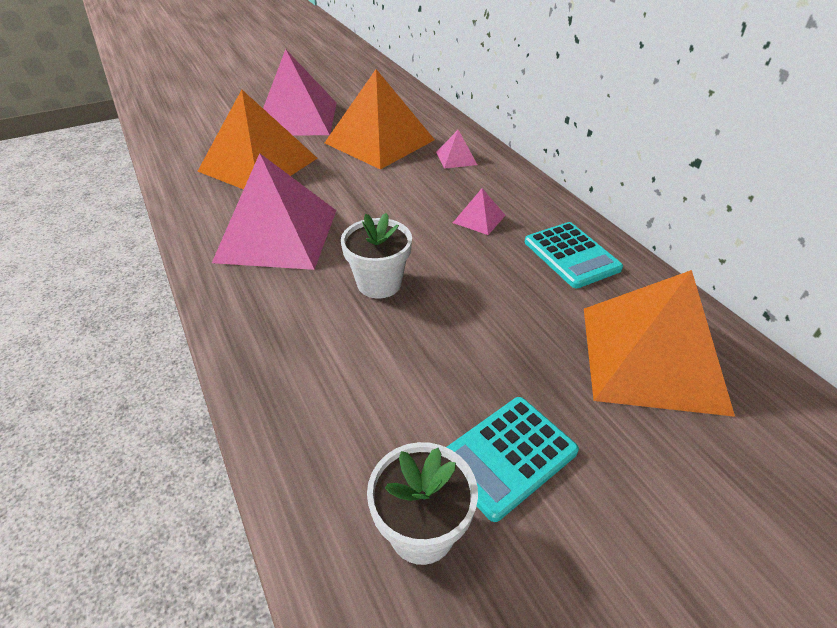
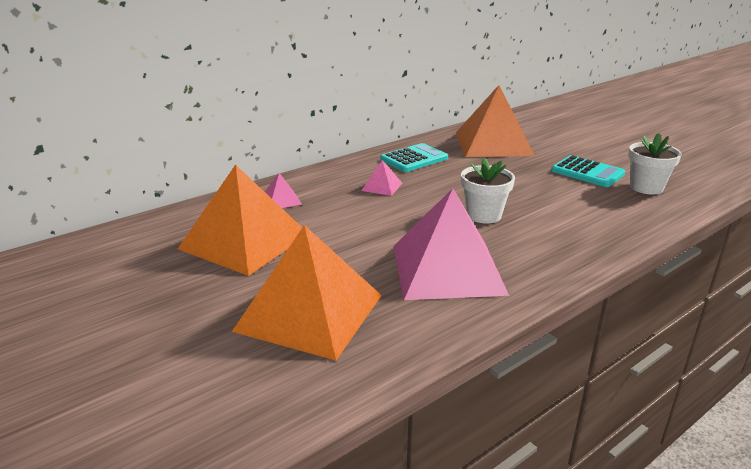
camera: 100 degrees left, 15 degrees down
(296, 118) = (168, 310): pink pyramid -> none

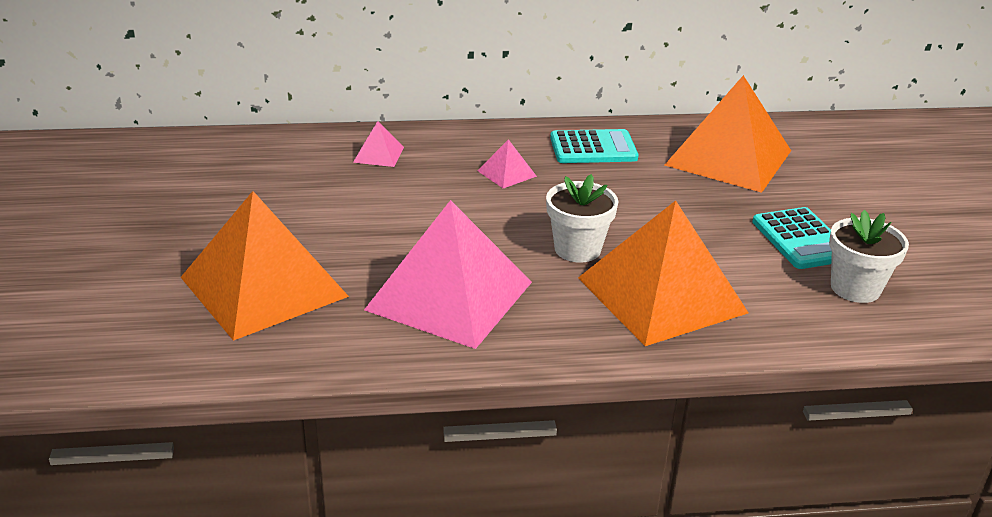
camera: 30 degrees right, 5 degrees up
(244, 241) = (290, 190): orange pyramid -> orange pyramid (661, 295)

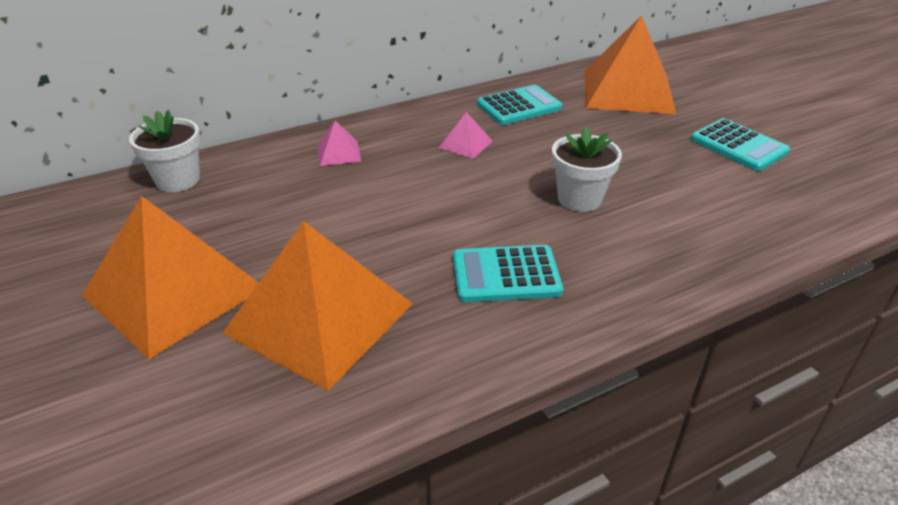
camera: 20 degrees left, 5 degrees up
(449, 295) = (506, 275): pink pyramid -> turquoise calculator
(661, 295) = (680, 222): orange pyramid -> orange pyramid (174, 291)
(855, 288) = (812, 176): white flower pot -> white flower pot (178, 180)

